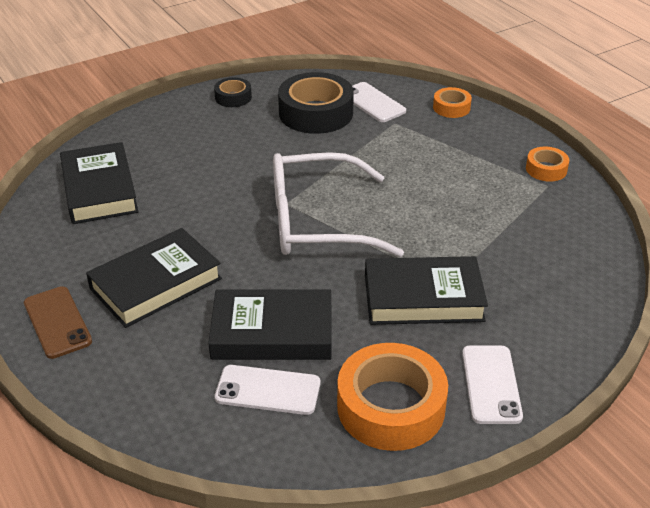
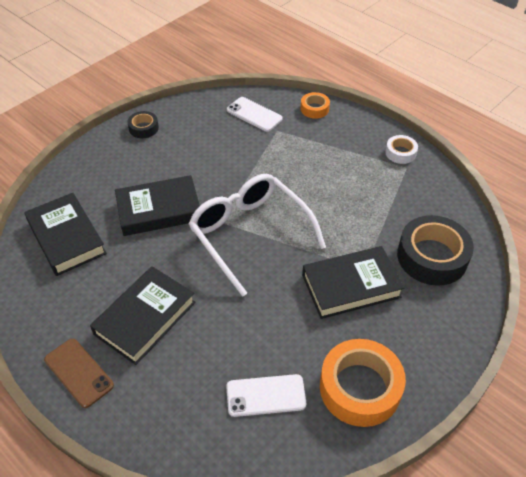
camera: 15 degrees left, 10 degrees up
(272, 332) = (251, 342): black book -> black book (159, 210)
(316, 113) = (214, 132): black tape -> black tape (432, 257)
(317, 222) = (250, 234): white glasses -> white glasses turned 75 degrees clockwise
(491, 384) = (423, 351): white phone -> none
(546, 169) = (400, 153): orange tape -> white tape

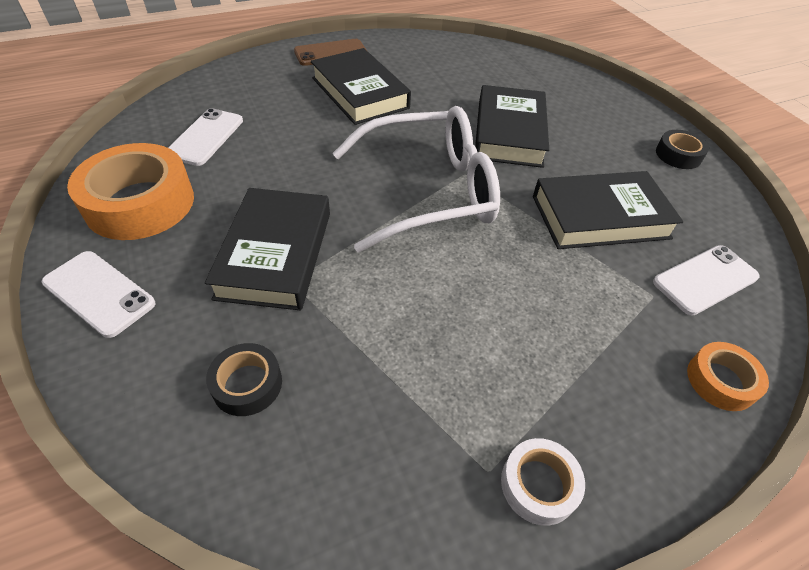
camera: 110 degrees right, 0 degrees up
(66, 238) = (496, 72): black book -> black book (600, 217)
(432, 257) = (247, 384): black tape -> black tape, size x0.50
(436, 355) = (99, 293): none -> white phone

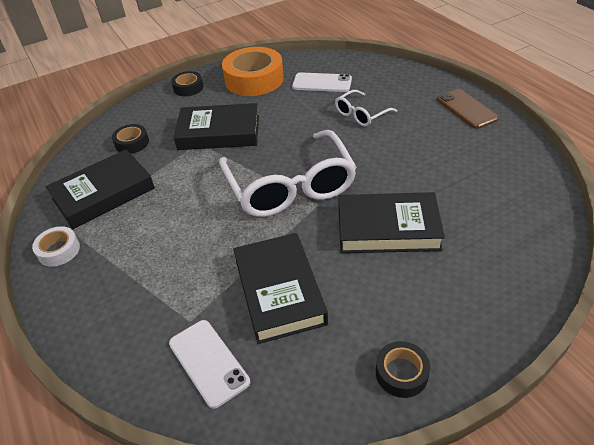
camera: 90 degrees right, 5 degrees down
(99, 293) = (188, 88): white phone -> black tape
(303, 117) = (361, 114): none -> white glasses
(359, 93) = (409, 134): black book -> black book (103, 193)
(721, 381) = (109, 352): orange tape -> none

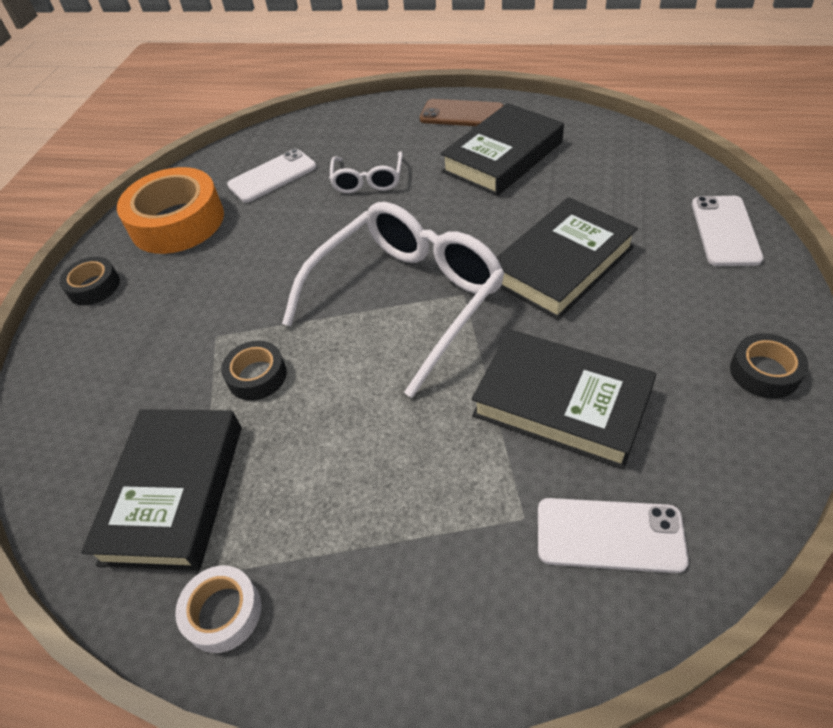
camera: 45 degrees left, 5 degrees up
(132, 143) = (115, 404): black tape -> black tape (257, 376)
(219, 132) = (226, 306): black book -> black book (502, 157)
(290, 186) = (407, 299): white glasses -> white glasses turned 75 degrees counterclockwise
(515, 286) = (725, 231): none -> white phone

